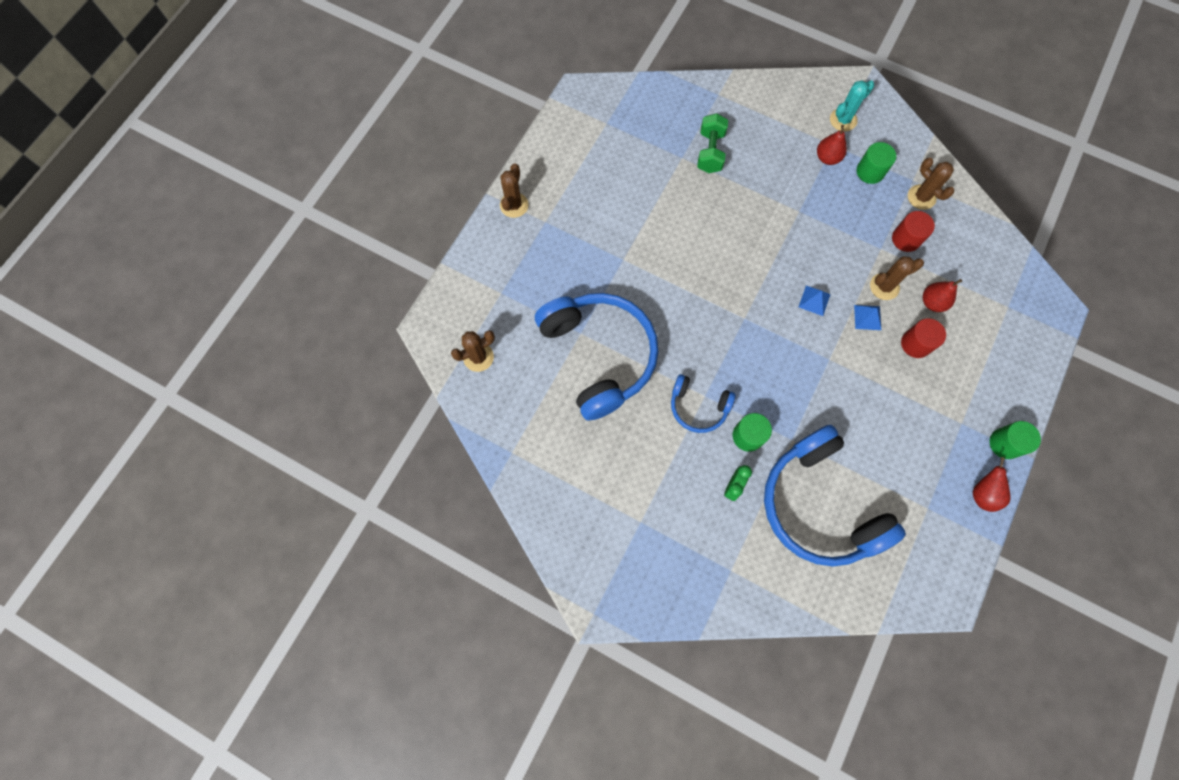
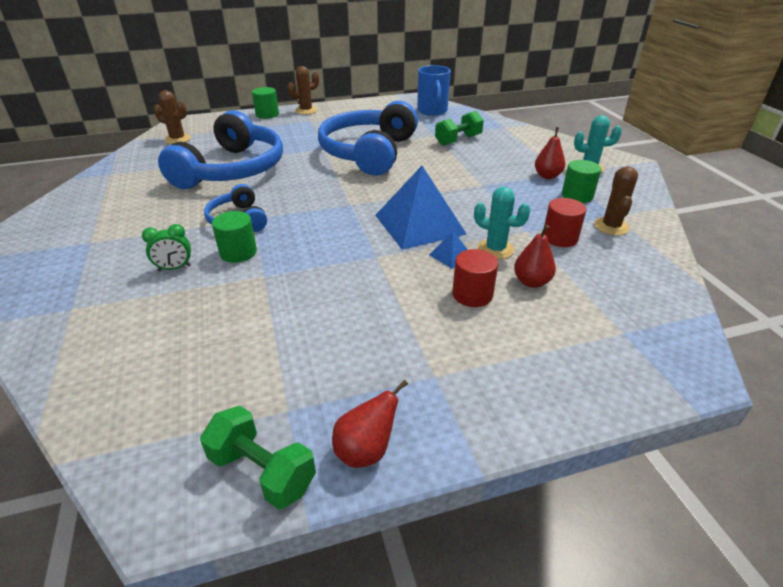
camera: 45 degrees right, 35 degrees down
(628, 110) = (432, 111): none -> blue mug
(814, 300) = (419, 224): blue pyramid -> blue pyramid, size x2.39
(819, 505) = (205, 325): blue headphones -> blue headphones (368, 152)
(884, 286) = (495, 249): brown cactus -> turquoise cactus
(958, 544) = (262, 471): none -> green dumbbell
(1005, 443) = (462, 430): green cylinder -> green cylinder (267, 114)

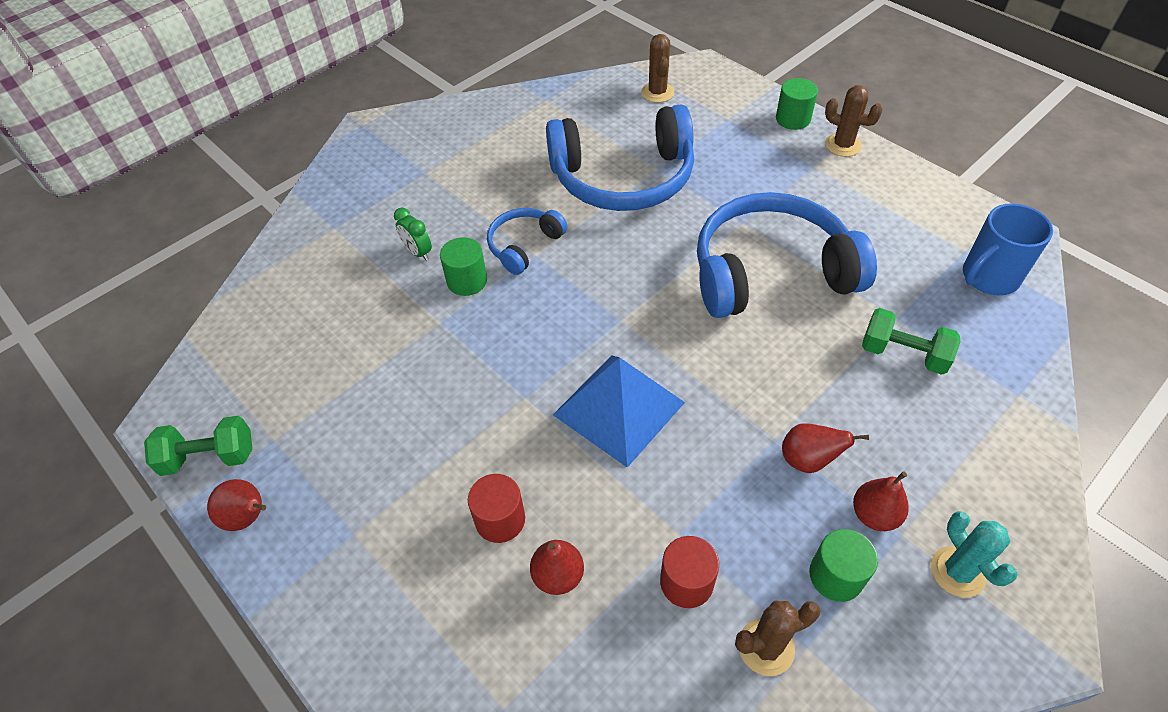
camera: 65 degrees right, 15 degrees up
(262, 471) = (209, 457): green dumbbell -> green dumbbell turned 75 degrees clockwise
(450, 255) = (568, 468): blue pyramid -> none
(495, 249) = (610, 512): turquoise cactus -> none
(503, 181) = (808, 460): none -> red pear

